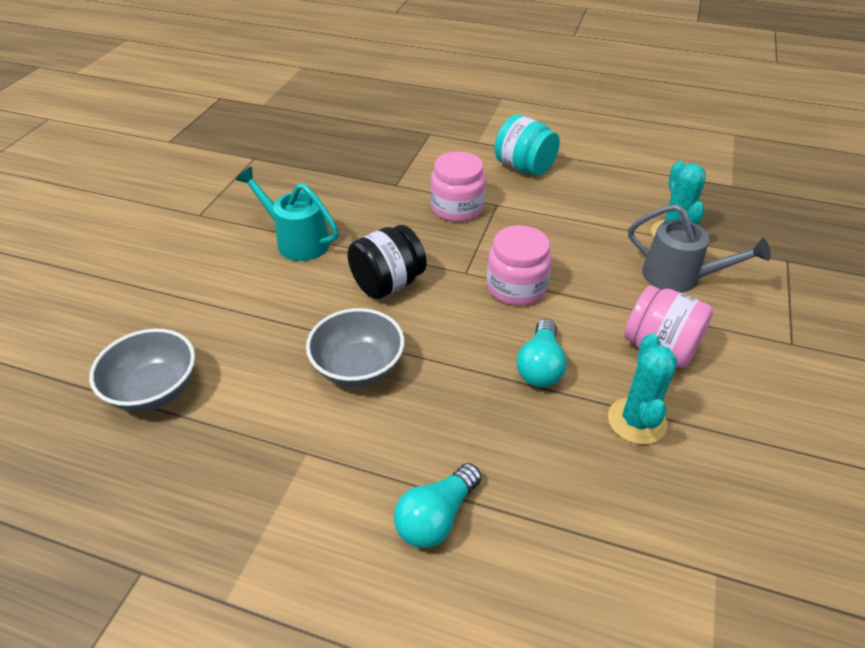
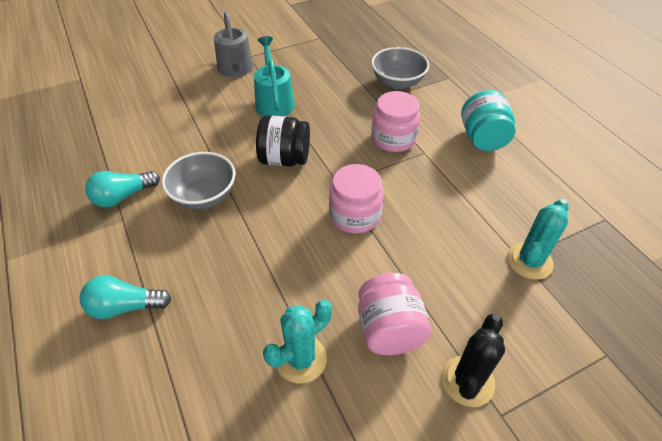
camera: 45 degrees right, 5 degrees up
(154, 390) = (111, 138): grey bowl -> grey bowl (397, 82)
(540, 366) = (295, 275): turquoise light bulb -> turquoise light bulb (123, 196)
(680, 277) = (484, 295): grey watering can -> grey watering can (236, 70)
(748, 339) = (467, 381): none -> black cactus

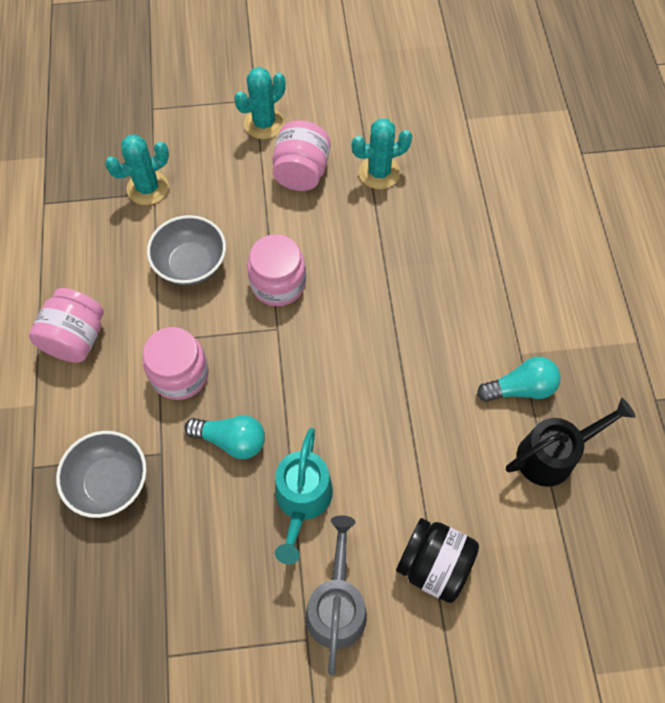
camera: 160 degrees left, 15 degrees up
(97, 163) = (553, 454): none -> black watering can
(125, 307) = (517, 257): turquoise light bulb -> turquoise light bulb (231, 440)
(204, 195) = (429, 360): grey bowl -> grey bowl (191, 264)
(285, 159) = (323, 384): black jar -> black jar (434, 565)
(467, 381) = (264, 123): black cactus -> turquoise cactus
(482, 138) = (76, 338): turquoise jar -> pink jar

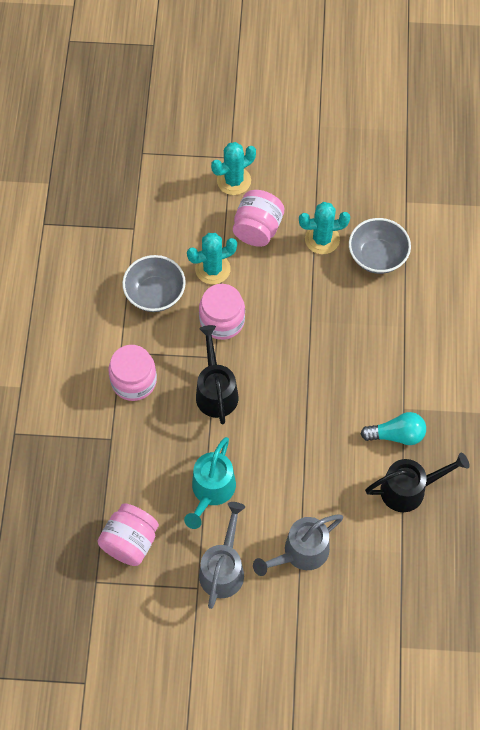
camera: 10 degrees right, 0 degrees up
(76, 338) = (57, 340): pink jar -> pink jar (130, 542)
(110, 482) = (70, 454): grey bowl -> grey bowl (377, 256)
(148, 188) = (129, 224): turquoise cactus -> turquoise cactus (212, 269)
(231, 440) = (165, 438): turquoise light bulb -> none
(285, 369) = (215, 390): none -> black watering can
(434, 565) = (300, 553): black jar -> grey watering can

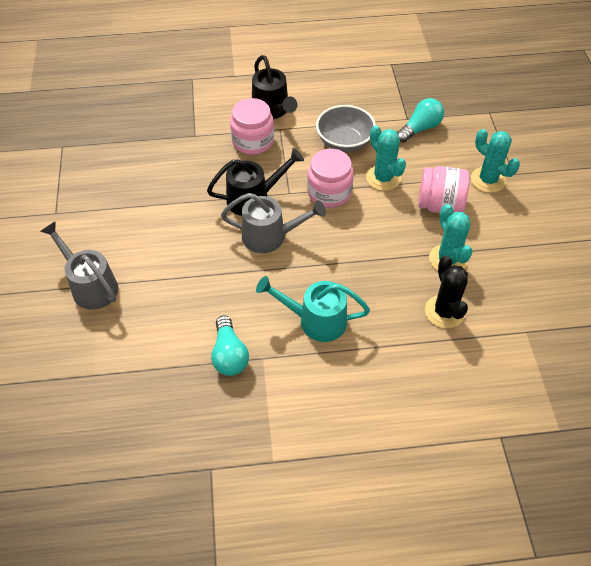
camera: 80 degrees right, 10 degrees down
(130, 542) = (98, 162): pink jar -> none
(151, 220) = (420, 128): none -> turquoise light bulb
(211, 491) = (150, 209): turquoise watering can -> turquoise watering can (315, 320)
(223, 568) = (74, 228): grey watering can -> grey watering can (271, 236)
(377, 256) = (444, 312): grey bowl -> black cactus
(410, 489) = (166, 375): black watering can -> black watering can (273, 110)

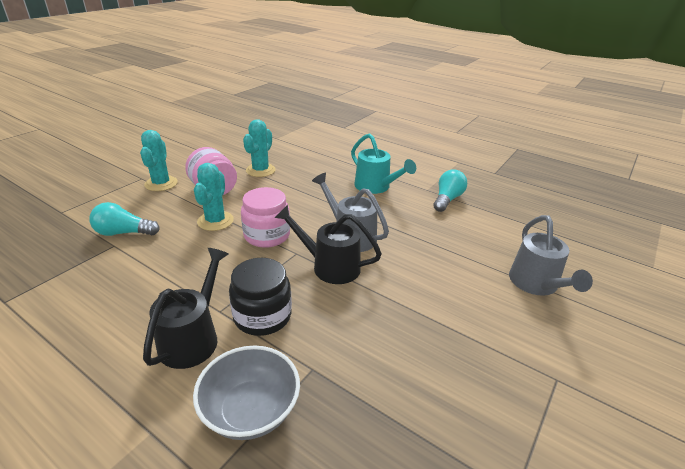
camera: 140 degrees left, 20 degrees down
(253, 141) = (262, 316): pink jar -> black jar
(344, 142) = (192, 260): grey bowl -> grey bowl (250, 410)
(444, 312) = (301, 158): black cactus -> none

